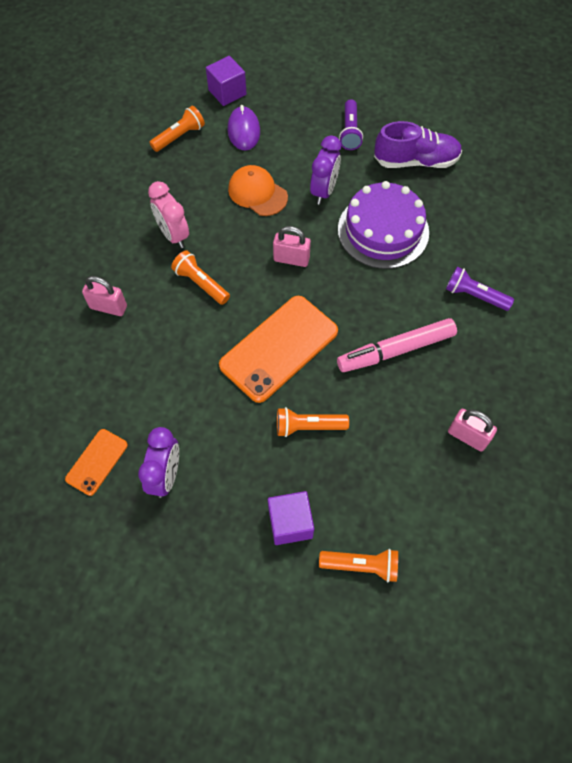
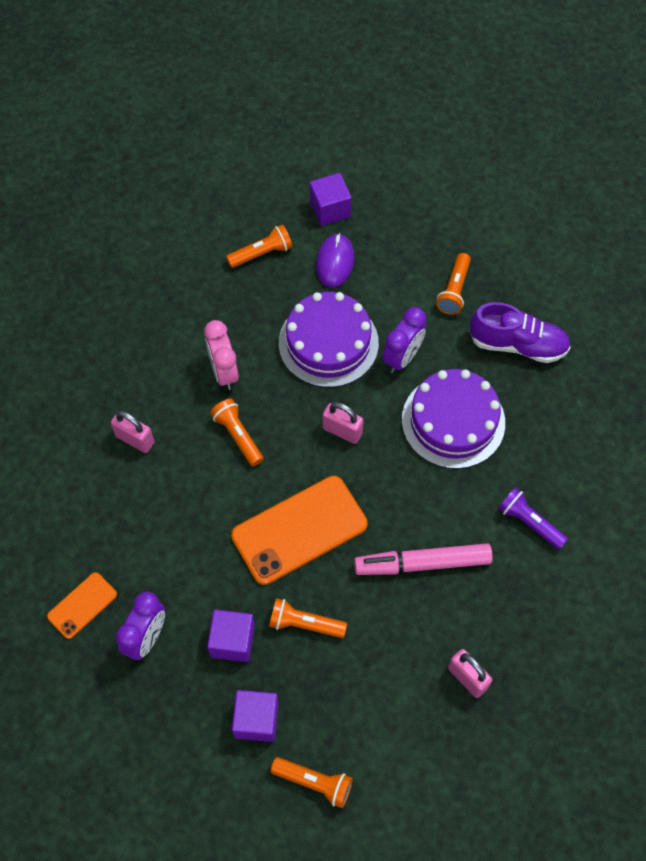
camera: 15 degrees right, 0 degrees up
(247, 458) = (232, 641): none -> purple cube
(257, 193) = (328, 343): orange cap -> purple cake
(350, 132) = (454, 290): purple flashlight -> orange flashlight

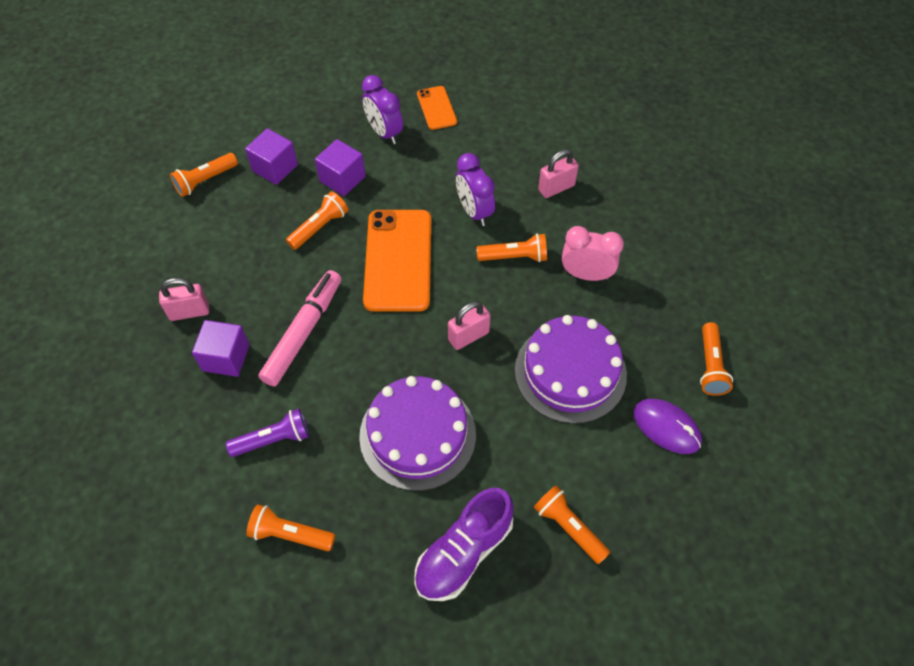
camera: 120 degrees right, 5 degrees down
(330, 209) = (742, 459): purple cube -> purple cube (226, 357)
(402, 358) = (515, 429): purple clock -> purple clock (474, 211)
(587, 462) = (290, 534): none -> orange flashlight

